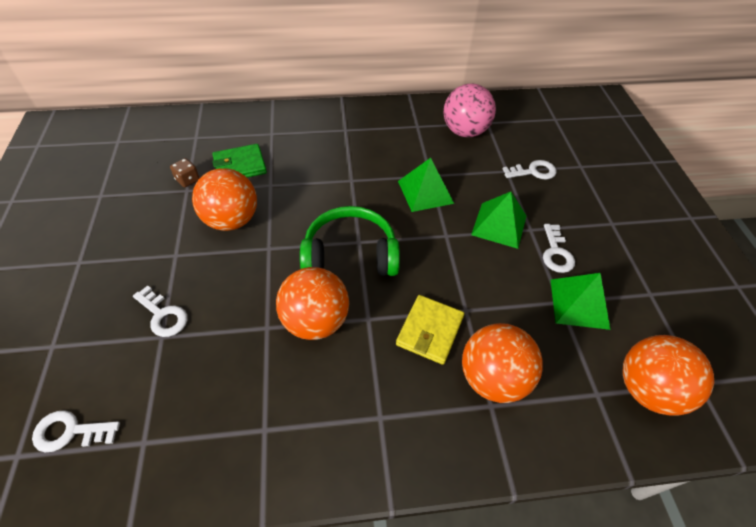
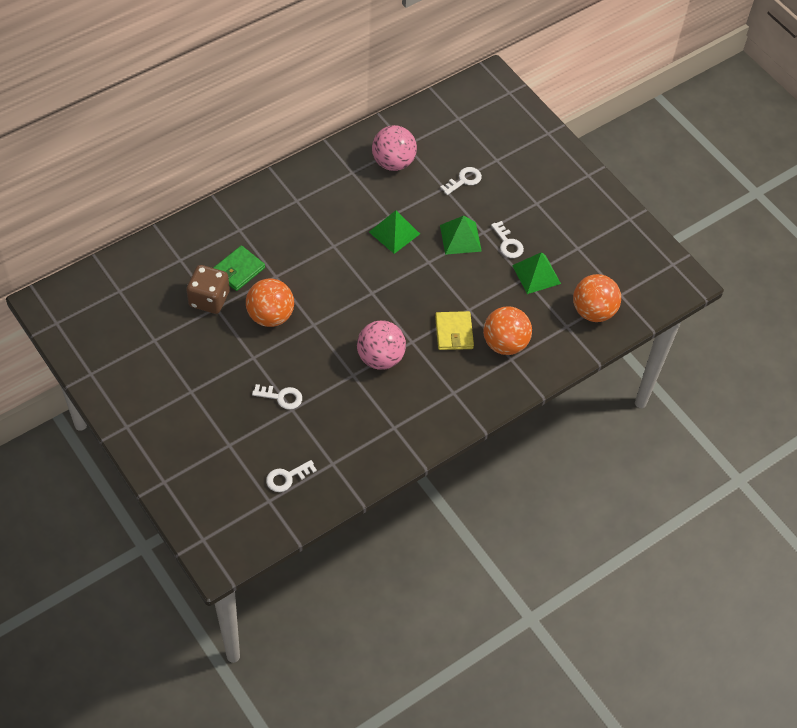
camera: 30 degrees left, 5 degrees up
(187, 180) = (209, 299): brown dice -> brown dice, size x2.05
(315, 321) = (380, 358): orange ball -> pink ball
(350, 254) = (372, 304): green headphones -> none

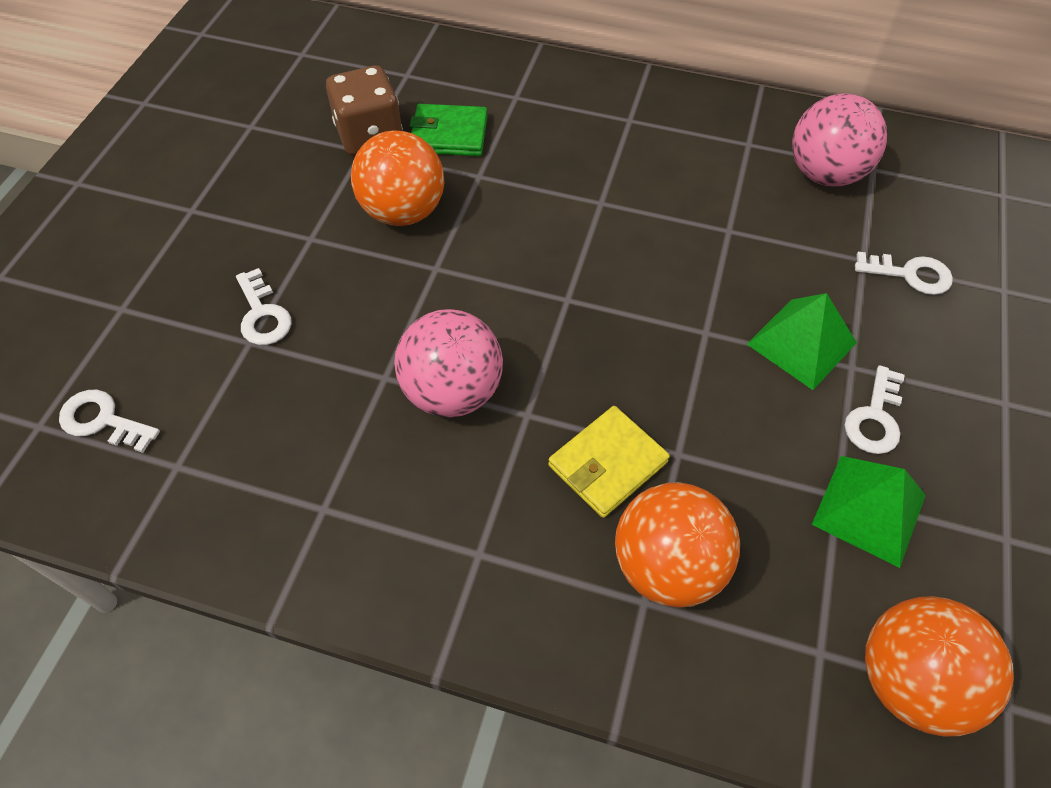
camera: 55 degrees right, 0 degrees up
(394, 233) = (707, 254): green pyramid -> none

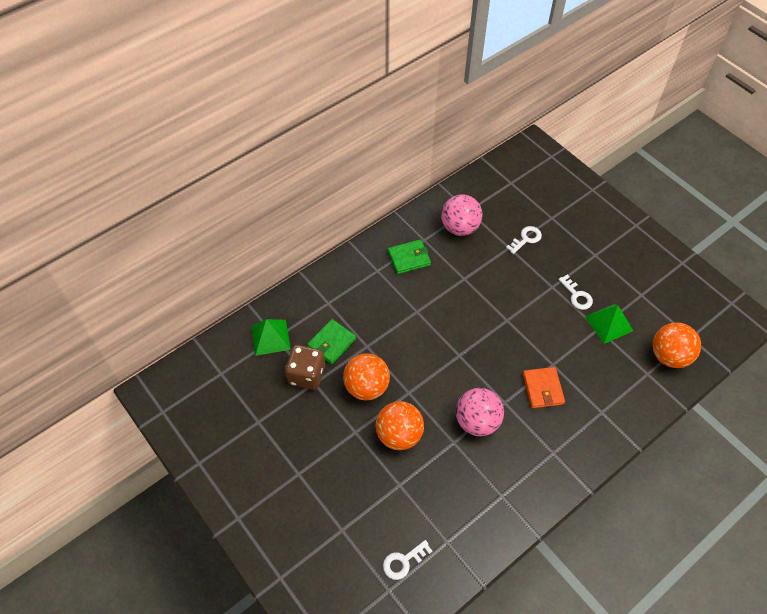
camera: 55 degrees left, 0 degrees up
(262, 314) = (387, 472): white key -> none
(607, 464) = (542, 389): yellow wallet -> orange wallet
(667, 565) = (593, 396): orange ball -> orange ball (399, 435)
(692, 143) = (409, 258): none -> green wallet
(801, 343) = (532, 294): green pyramid -> green pyramid (270, 337)

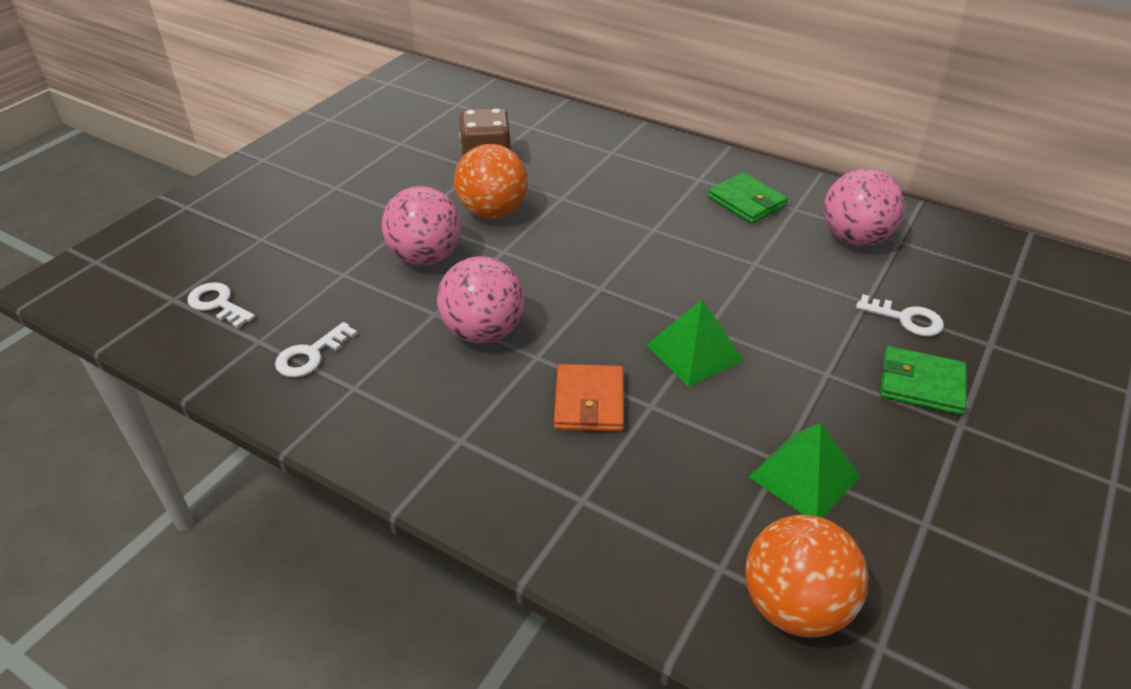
camera: 70 degrees right, 15 degrees down
(270, 337) = (528, 123): green pyramid -> green pyramid (694, 352)
(331, 343) = (548, 169): green wallet -> green wallet (921, 384)
(399, 435) = (425, 257): orange ball -> pink ball
(542, 389) = (589, 401): orange wallet -> orange wallet turned 60 degrees counterclockwise
(576, 295) = (834, 413): white key -> white key (310, 355)

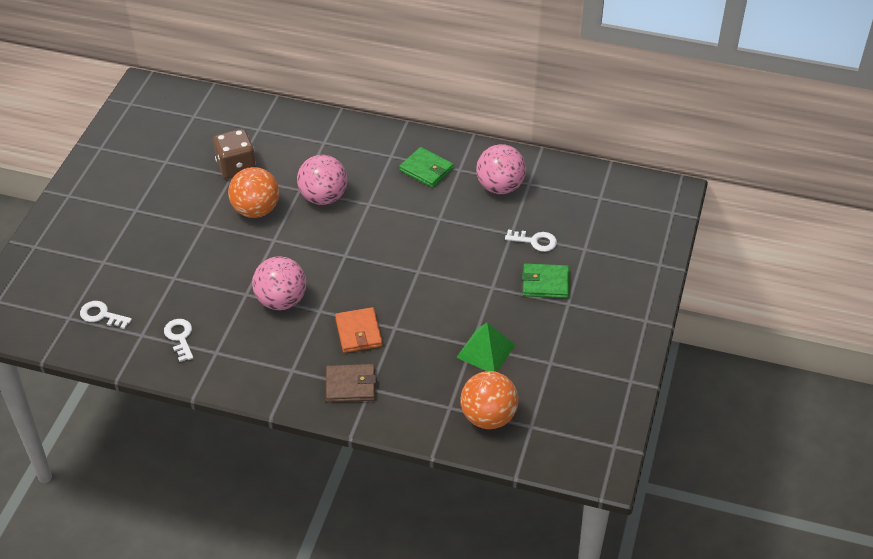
camera: 15 degrees left, 5 degrees up
(310, 355) = (180, 337): white key -> white key turned 135 degrees clockwise
(425, 257) = (224, 254): pink ball -> pink ball (323, 197)
(550, 487) = (351, 385): none -> brown wallet
(694, 352) = (413, 289): green pyramid -> none

